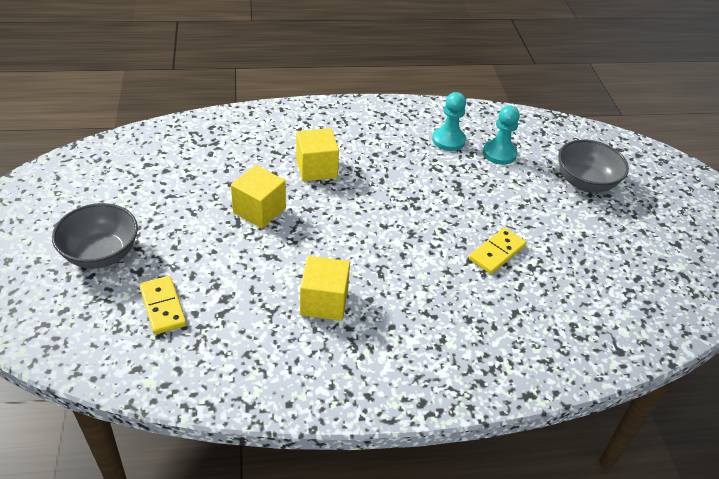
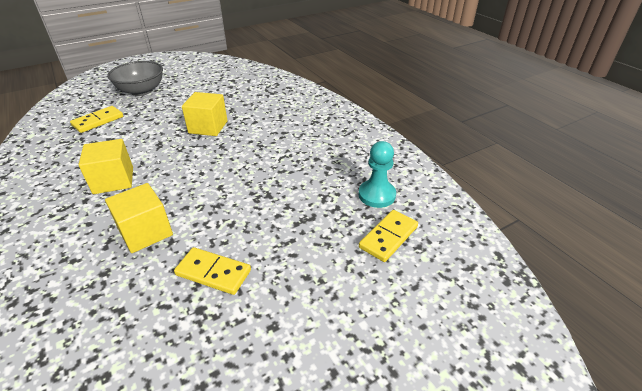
camera: 70 degrees right, 5 degrees down
(316, 168) = (273, 136): yellow cube -> yellow cube (145, 232)
(499, 153) = (388, 237): turquoise pawn -> yellow domino
(585, 182) = (400, 336): grey bowl -> none

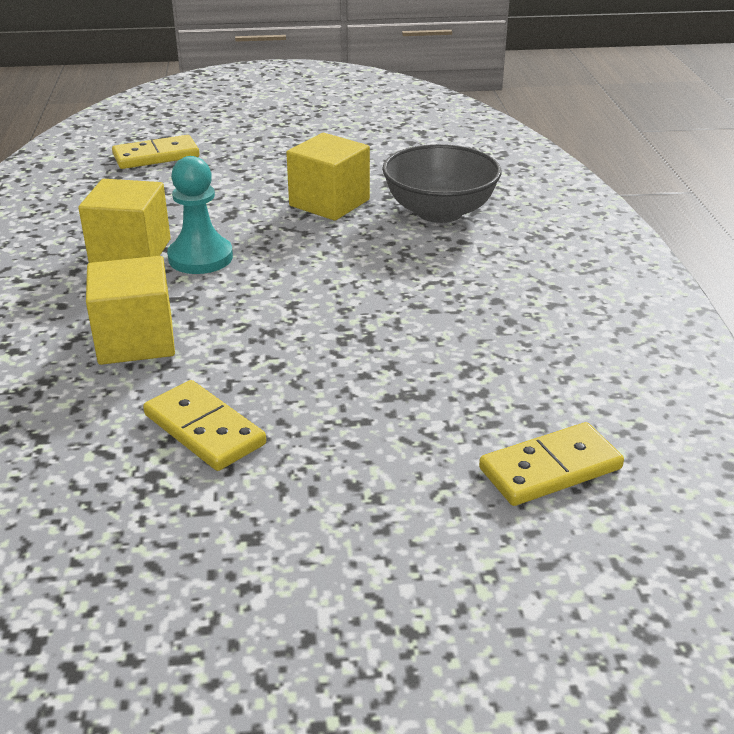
camera: 25 degrees right, 5 degrees down
(141, 91) = (251, 121): grey bowl -> grey bowl (439, 212)
(376, 195) = (576, 392): turquoise pawn -> turquoise pawn (200, 258)

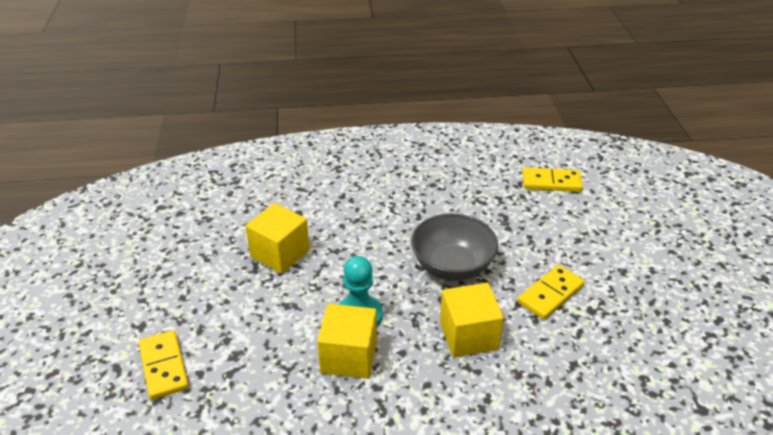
camera: 90 degrees left, 5 degrees up
(439, 212) = (301, 203): grey bowl -> grey bowl (452, 267)
(550, 468) = (551, 182): yellow domino -> yellow domino turned 60 degrees counterclockwise

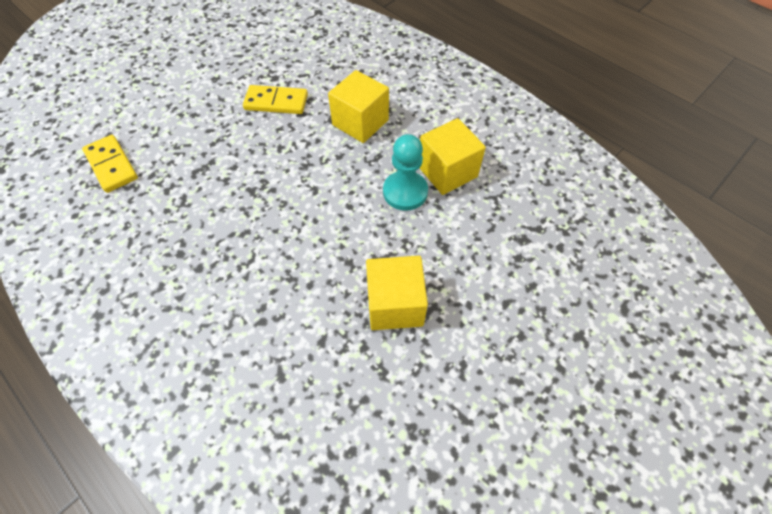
camera: 130 degrees left, 20 degrees up
(163, 366) = (585, 276): yellow domino -> none
(452, 267) = (295, 169): grey bowl -> none

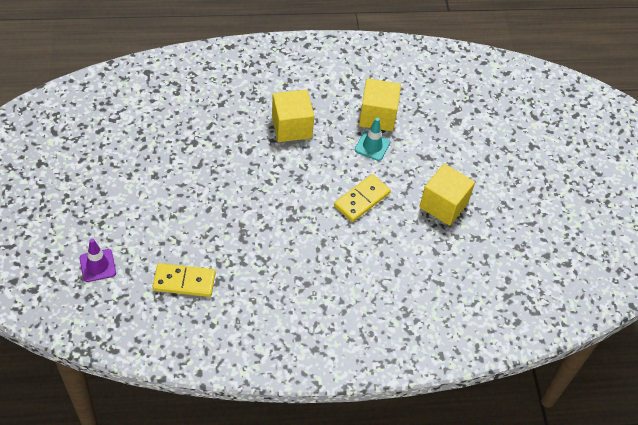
camera: 55 degrees left, 5 degrees down
(88, 105) = (97, 265): none -> purple traffic cone
(276, 102) = (222, 157): yellow domino -> yellow domino (362, 199)
(405, 192) = (372, 146): turquoise pawn -> turquoise traffic cone

